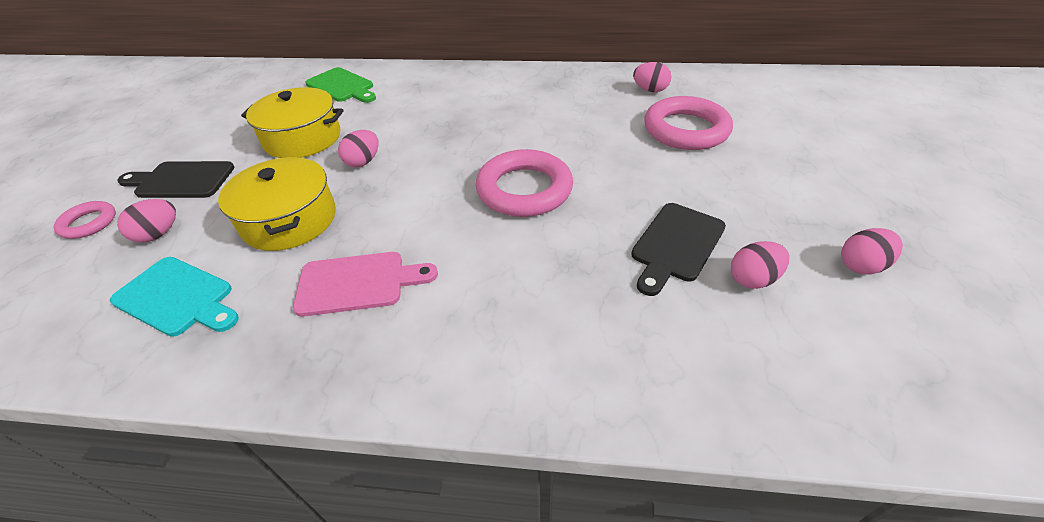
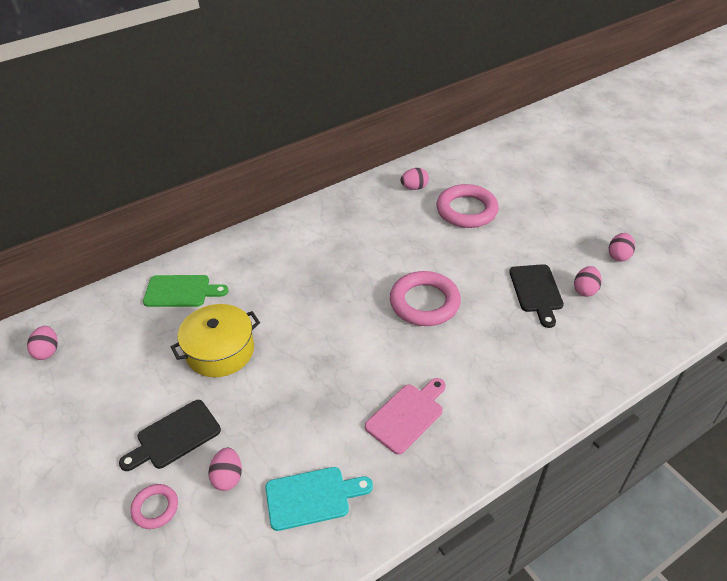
camera: 40 degrees left, 0 degrees up
(289, 220) = (307, 409): yellow pot -> none
(363, 162) = (296, 342): pink egg -> pink egg (47, 351)

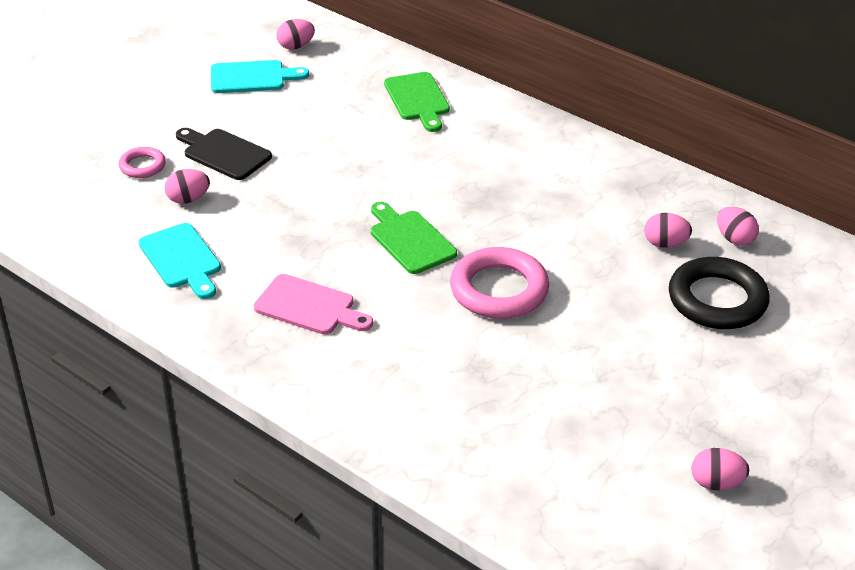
camera: 70 degrees right, 5 degrees down
(72, 393) = (252, 77): none -> turquoise cutting board
(220, 351) = (344, 150): yellow pot -> none
(351, 337) = (410, 240): none -> green cutting board
(466, 210) = (717, 300): pink ring -> black ring
(536, 291) = (579, 395): black cutting board -> none
(585, 290) = (611, 447): pink egg -> pink egg (665, 244)

